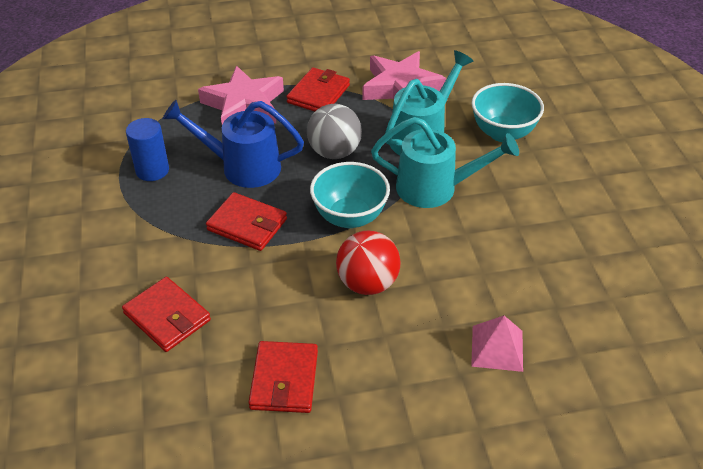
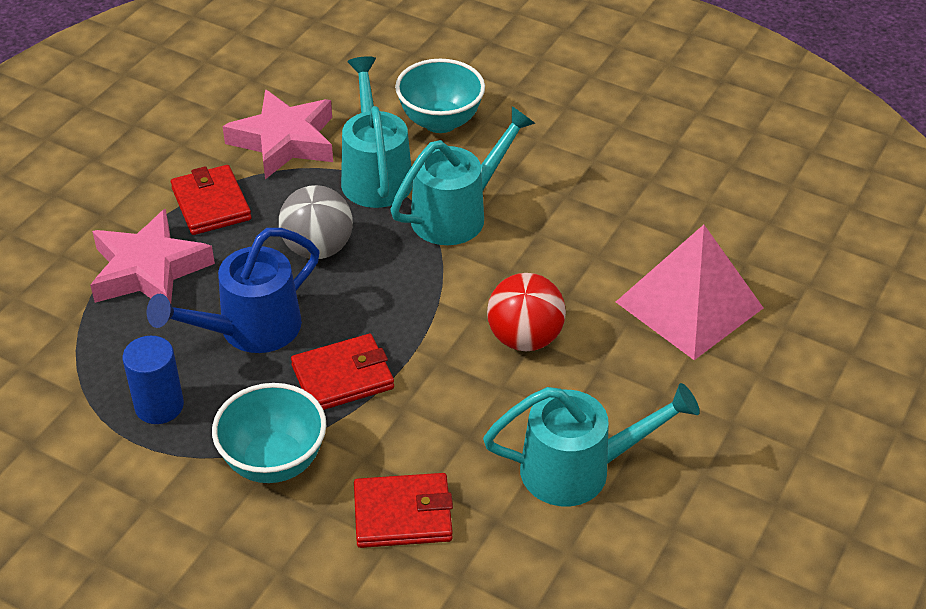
camera: 50 degrees left, 0 degrees up
(284, 380) = (579, 469): red wallet -> turquoise watering can
(349, 217) = (423, 296): turquoise bowl -> turquoise bowl (274, 462)
(497, 348) = (689, 304): pink pyramid -> pink pyramid, size x1.85

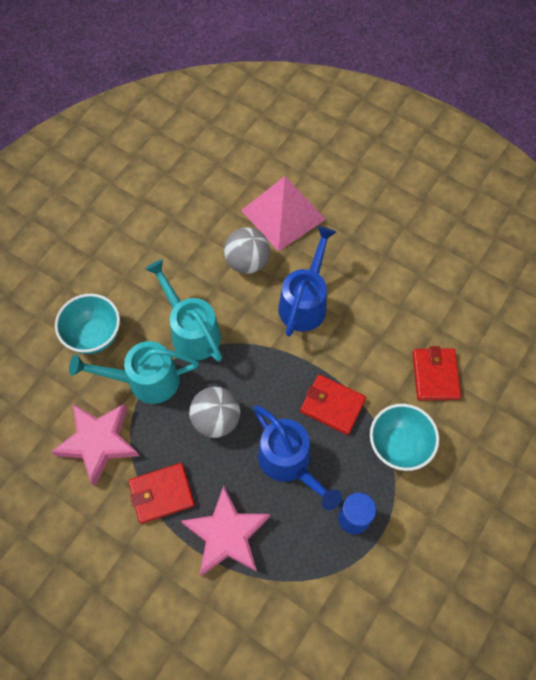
camera: 85 degrees left, 20 degrees up
(342, 377) = (332, 405): red wallet -> red wallet turned 45 degrees counterclockwise
(524, 338) = (305, 302): red ball -> blue watering can
(579, 469) = (403, 285): turquoise watering can -> none
(587, 266) = (247, 262): none -> grey ball

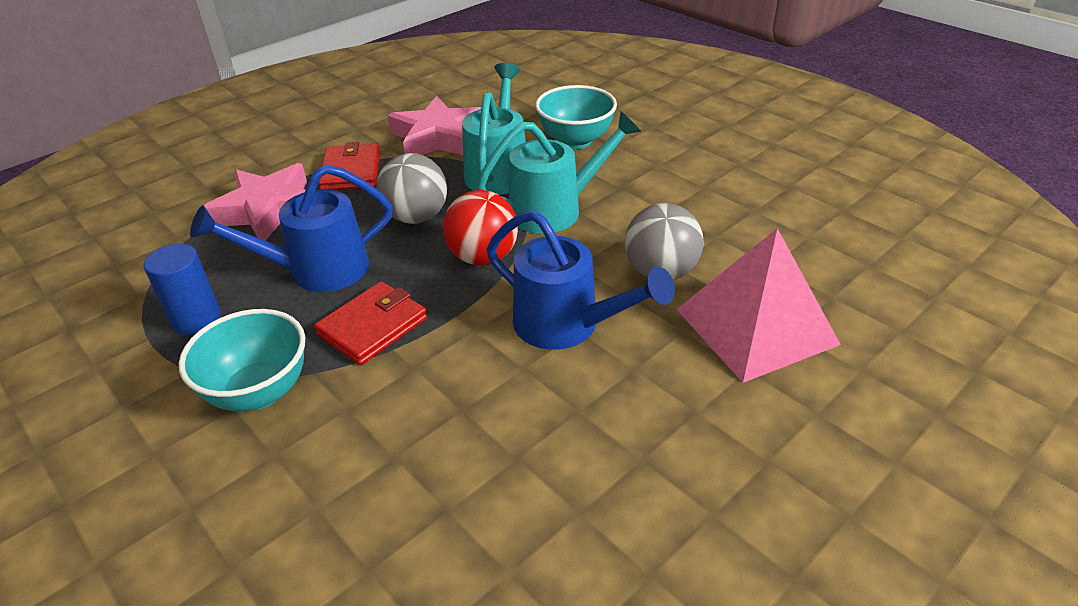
camera: 105 degrees right, 25 degrees down
(253, 362) = (483, 257): none -> red ball
(435, 375) = (349, 477): red wallet -> none

